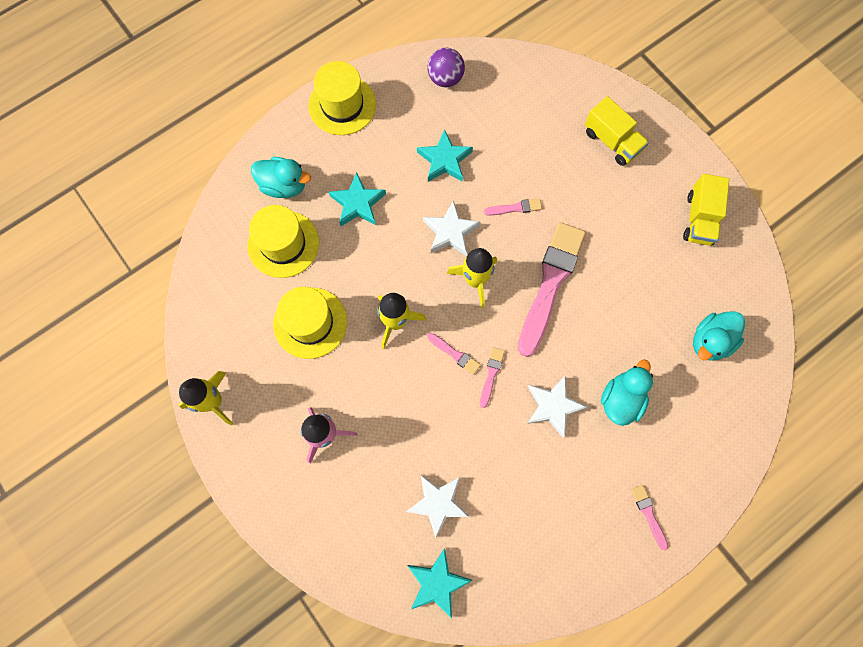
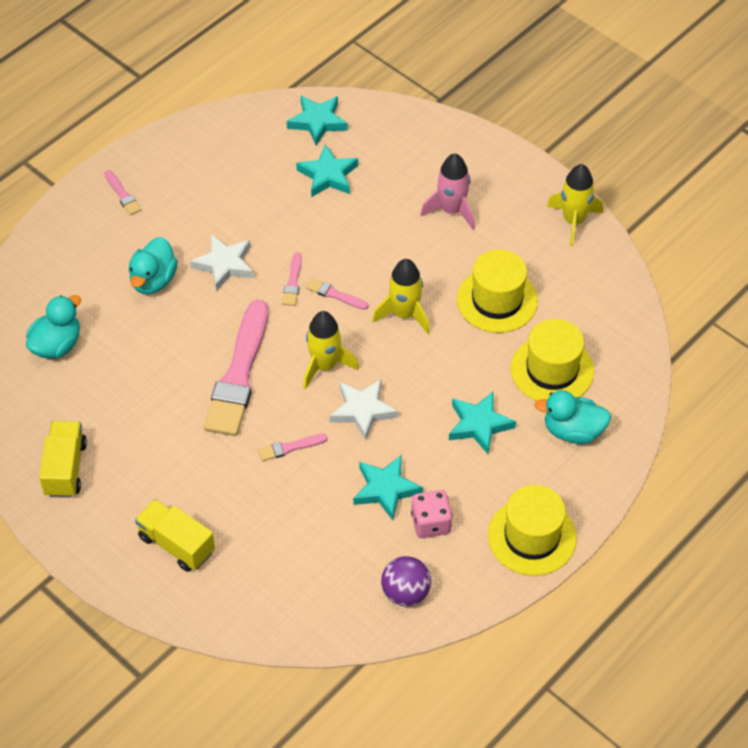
camera: 170 degrees right, 20 degrees down
(415, 127) = (431, 523): none -> pink dice
(438, 503) = (328, 175): white star -> turquoise star

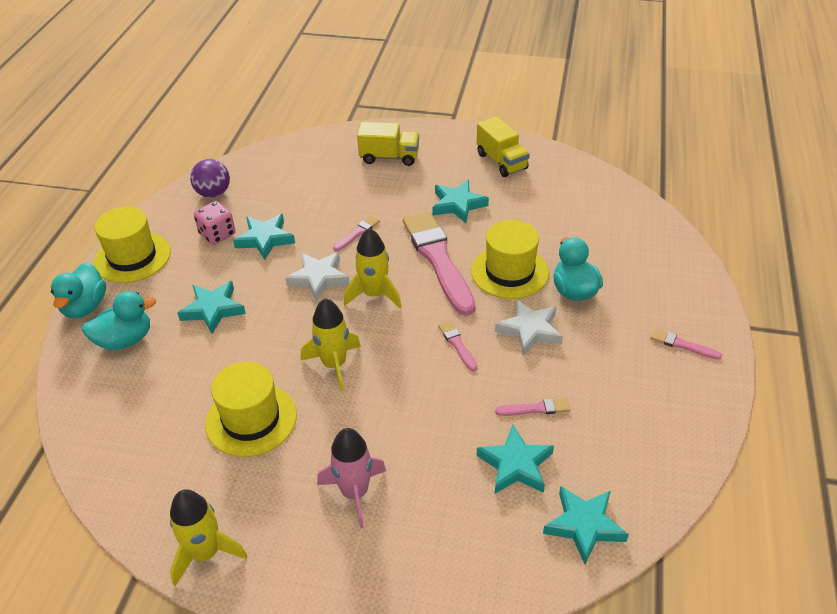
camera: 150 degrees right, 10 degrees down
(57, 345) = (592, 218): turquoise duck -> turquoise duck (85, 307)
(164, 431) = (458, 205): none -> turquoise star
(335, 294) = (411, 352): pink brush -> pink brush (535, 408)
(552, 370) = (165, 380): yellow hat -> yellow hat (509, 272)

